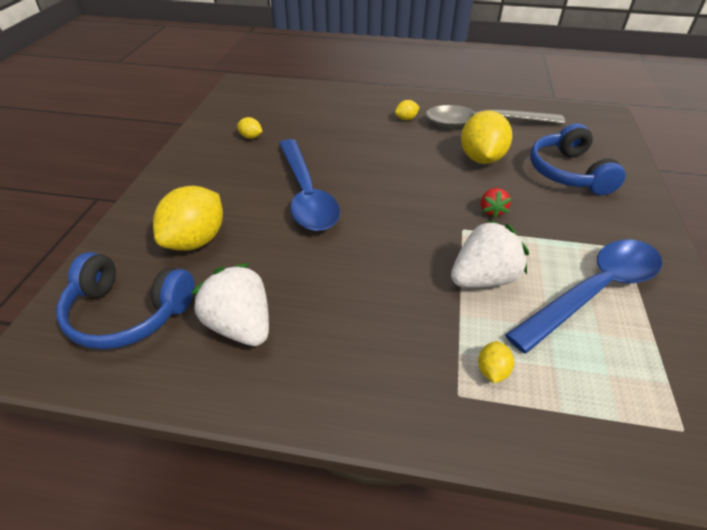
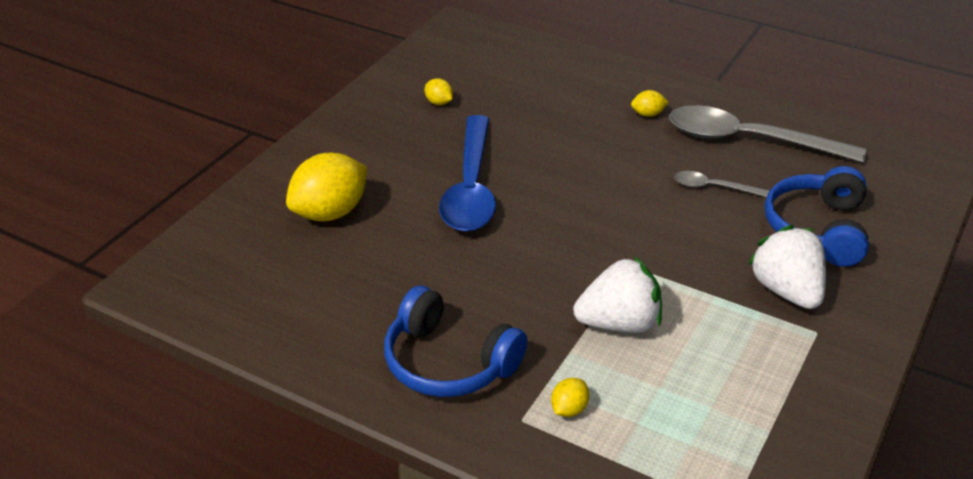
camera: 20 degrees right, 5 degrees down
(128, 313) = (241, 269): blue headphones -> blue headphones (448, 362)
(240, 326) = (341, 306): white strawberry -> white strawberry (787, 291)
(481, 158) = (713, 187): yellow lemon -> grey spoon
(492, 211) = (681, 254): red strawberry -> none
(594, 291) = (739, 367): blue spoon -> none

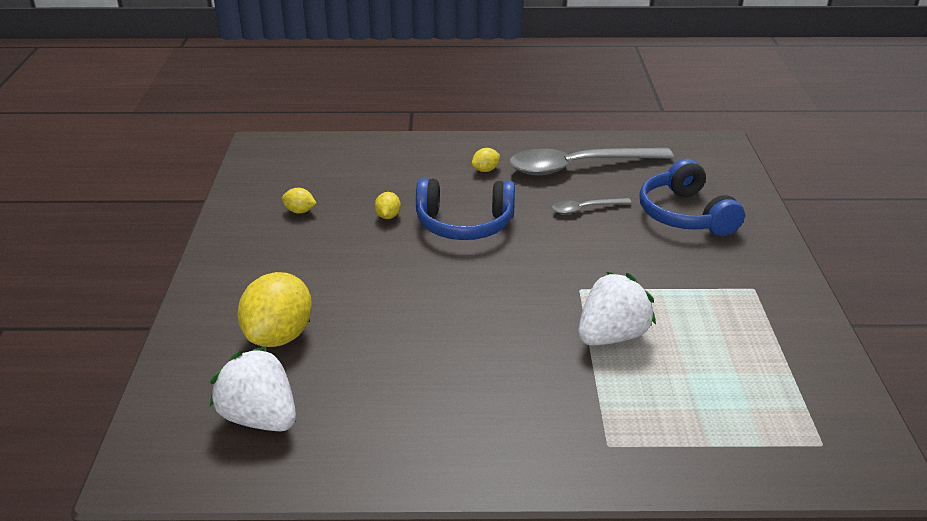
camera: 30 degrees left, 5 degrees down
(448, 362) = (504, 424): blue headphones -> blue headphones (464, 224)
(470, 187) = (391, 271): blue spoon -> none
(569, 409) = (637, 420): yellow lemon -> yellow lemon (388, 216)
(787, 291) = (707, 266): white strawberry -> white strawberry (260, 418)

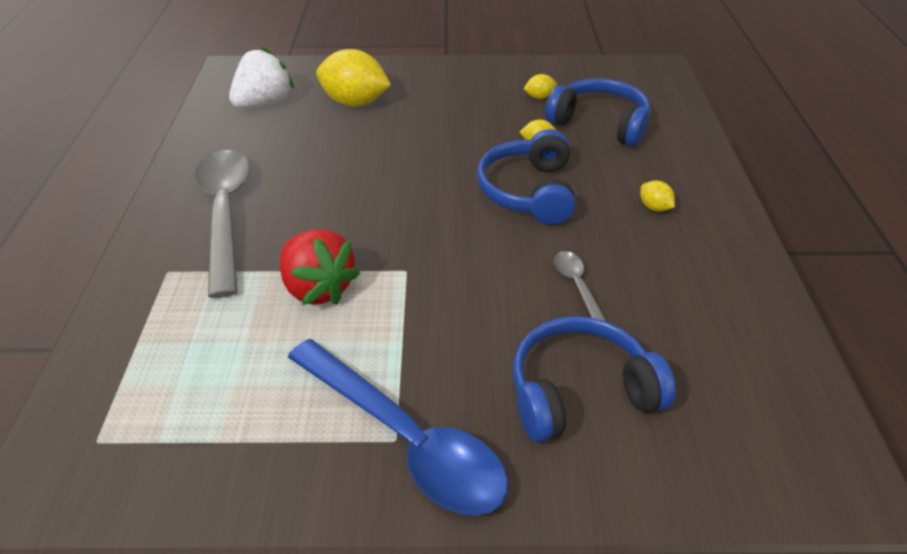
camera: 90 degrees right, 10 degrees up
(299, 211) = (539, 97): yellow lemon -> yellow lemon turned 60 degrees clockwise
(357, 183) = (599, 123): none -> blue headphones
(578, 167) = (690, 289): grey spoon -> grey spoon (225, 213)
(611, 336) = (318, 288): white strawberry -> red strawberry
(751, 284) = (405, 438): none -> blue spoon

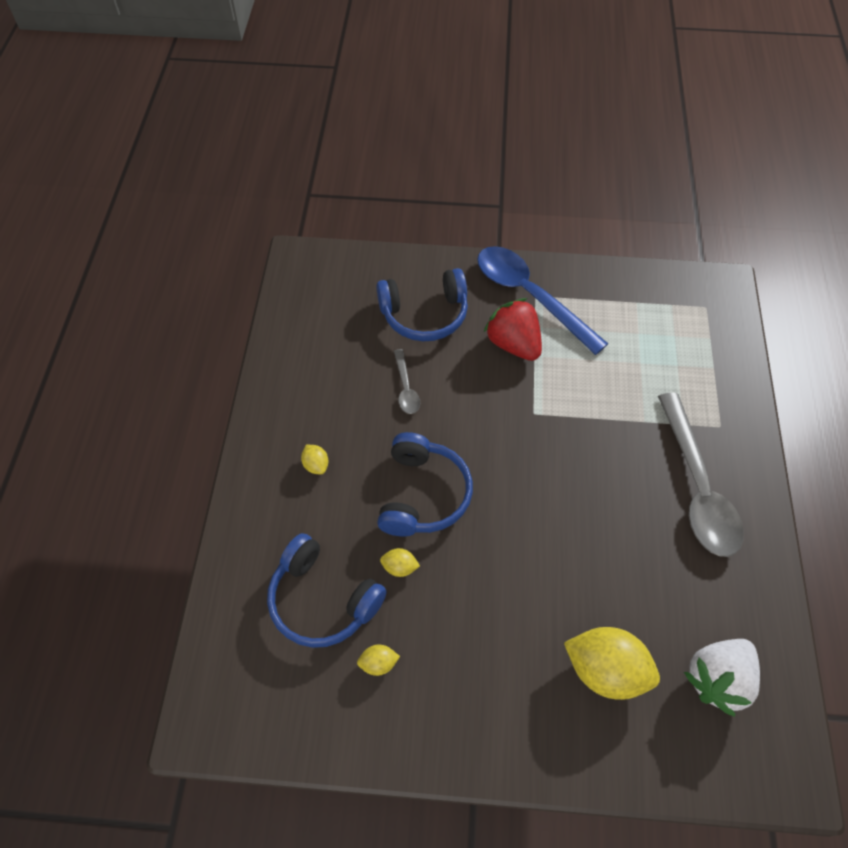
camera: 175 degrees left, 15 degrees up
(318, 288) = (599, 402): red strawberry -> red strawberry (513, 344)

